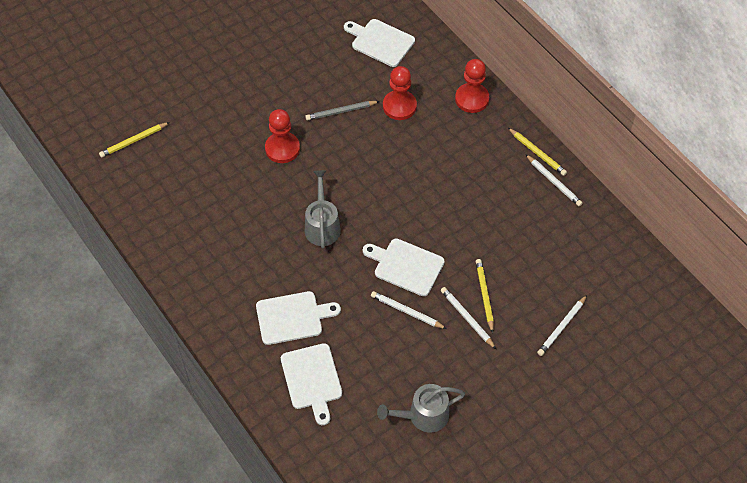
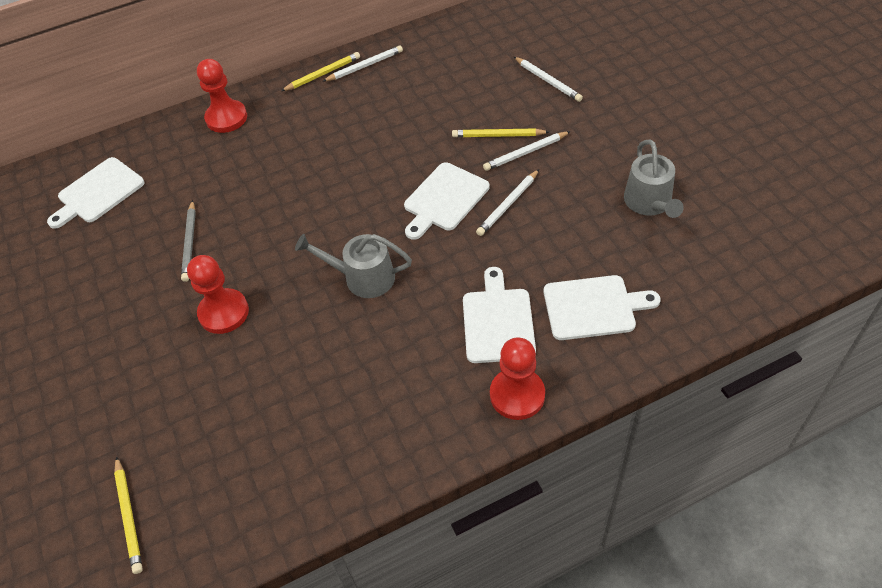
camera: 75 degrees left, 5 degrees down
(399, 106) = (207, 183): red pawn -> red pawn (517, 395)

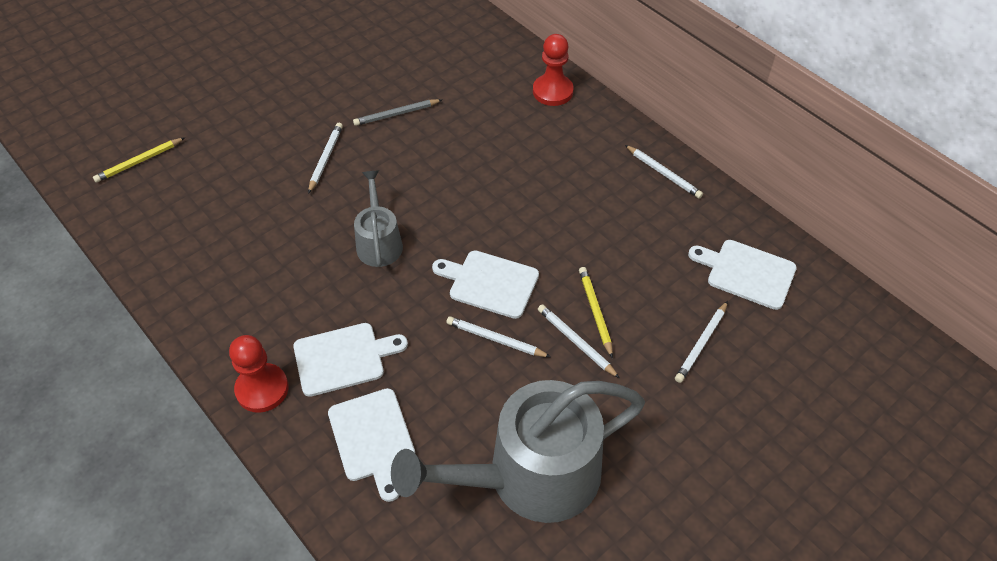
camera: 70 degrees right, 0 degrees up
(98, 193) = (439, 40): white cutting board -> white cutting board (746, 273)
(224, 312) = (326, 158): red pawn -> white pencil
(323, 74) = (639, 144): yellow pencil -> none
(649, 203) = (531, 476): grey watering can -> grey watering can, size x2.00

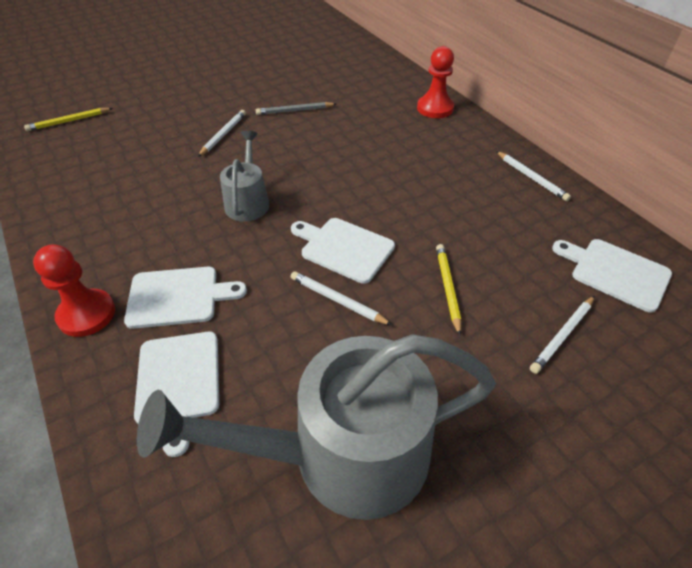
camera: 10 degrees right, 5 degrees down
(576, 341) = (422, 314): white pencil -> none

